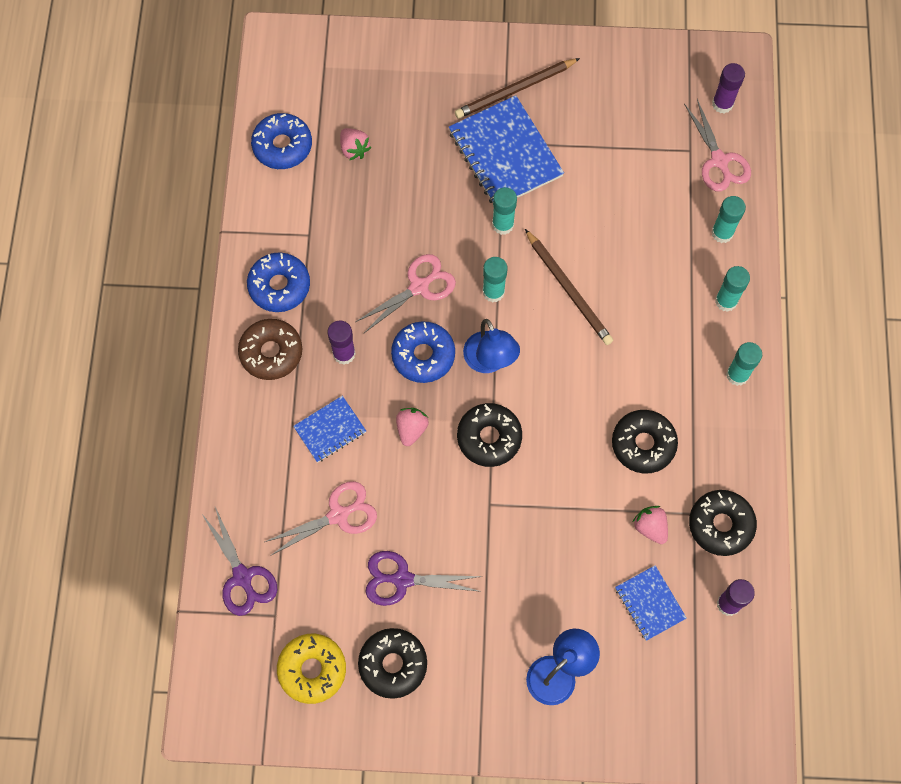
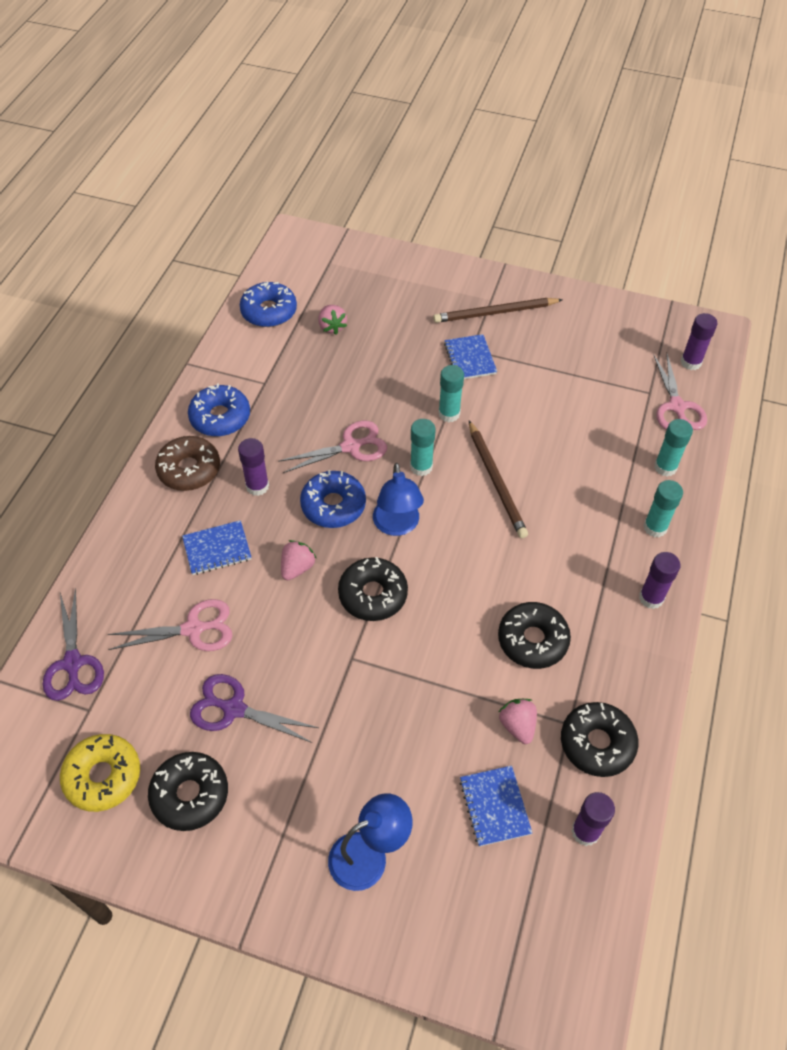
camera: 15 degrees right, 15 degrees down
(505, 154) = (470, 358): blue notebook -> blue notebook, size x0.54
(737, 375) = (651, 598): turquoise glue stick -> purple glue stick

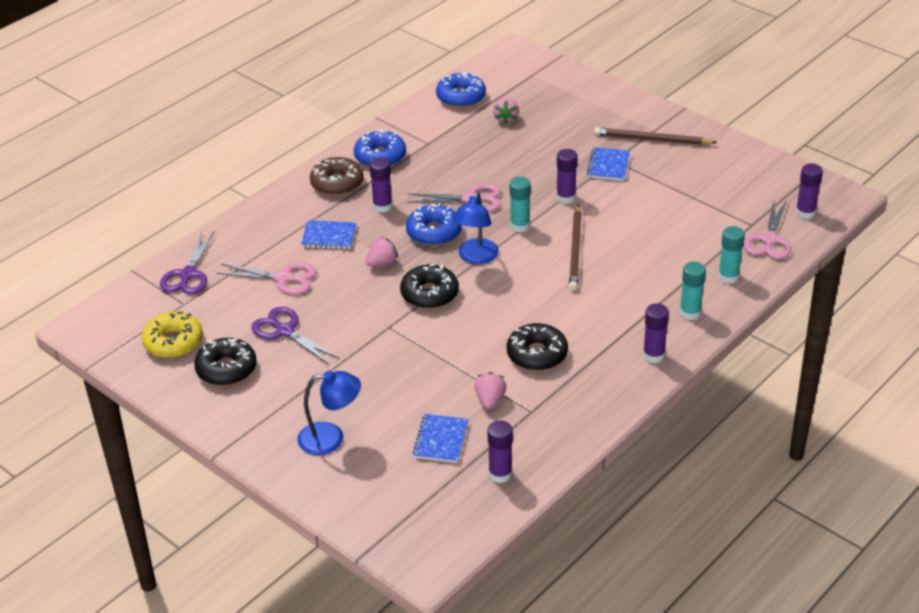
camera: 25 degrees right, 15 degrees down
(449, 414) = (566, 197): turquoise glue stick -> purple glue stick
(597, 743) = (545, 428): black donut -> none

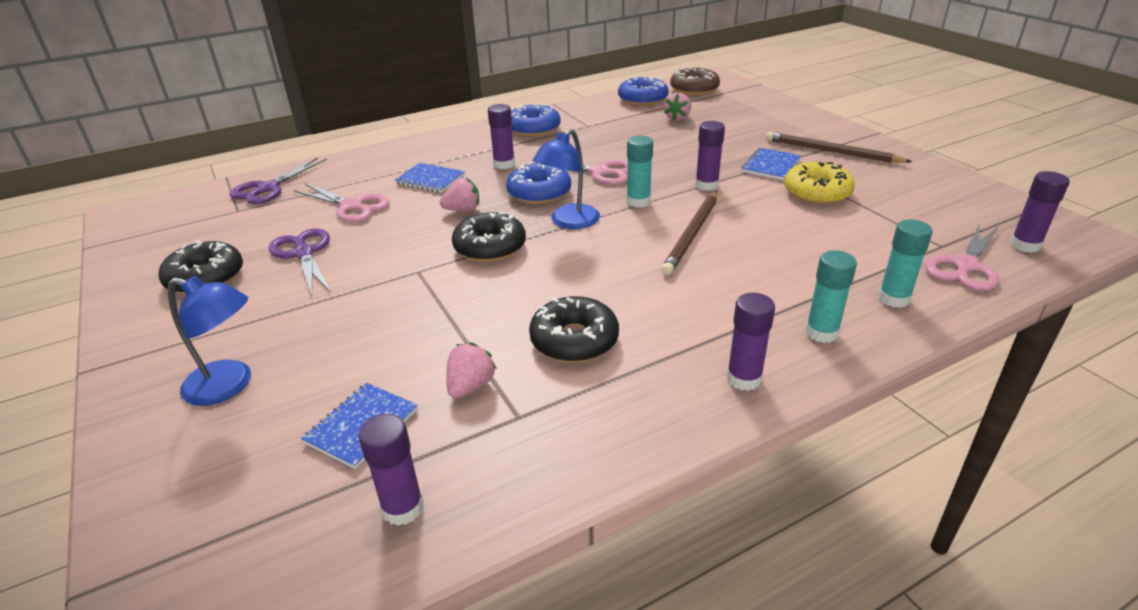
camera: 20 degrees right, 5 degrees down
(173, 342) = (187, 241): yellow donut -> yellow donut (817, 193)
(337, 183) = (476, 142): brown donut -> brown donut (694, 89)

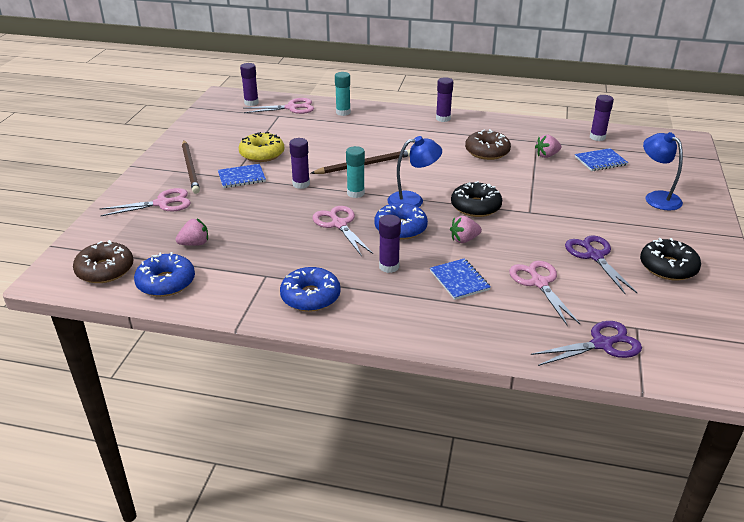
camera: 140 degrees left, 0 degrees up
(304, 253) = (594, 256): purple scissors -> purple scissors turned 150 degrees clockwise
(463, 210) = (464, 239): pink strawberry -> pink strawberry turned 45 degrees counterclockwise
(574, 340) = (487, 151): black donut -> brown donut
(770, 124) = (162, 203): none -> pink scissors
(821, 333) = (391, 116): turquoise glue stick -> none

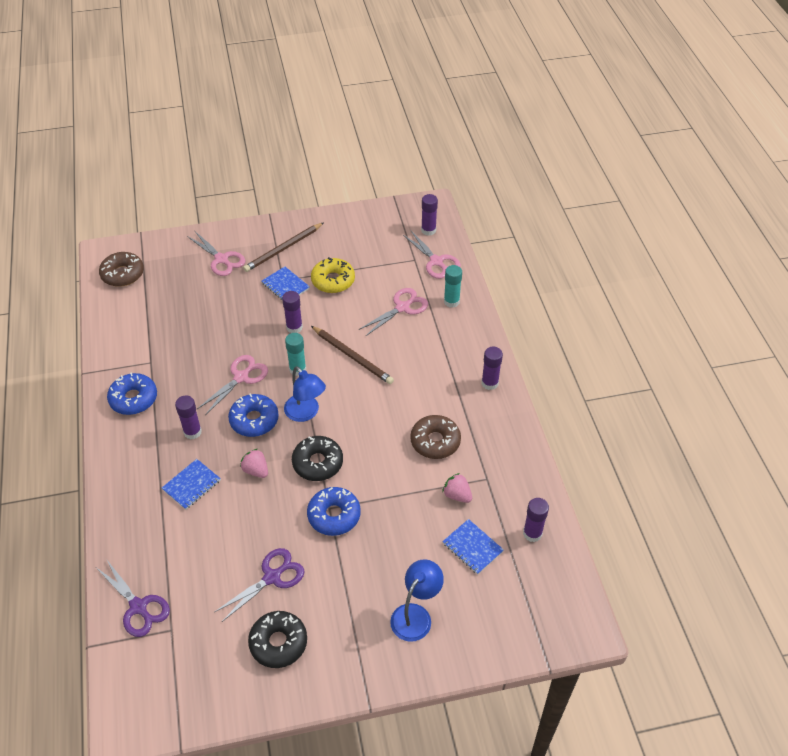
camera: 65 degrees right, 15 degrees up
(166, 282) = (120, 312): blue donut -> blue donut (334, 515)
(195, 244) = (174, 304): pink strawberry -> none
(539, 283) = (210, 543): pink scissors -> pink scissors (402, 307)

